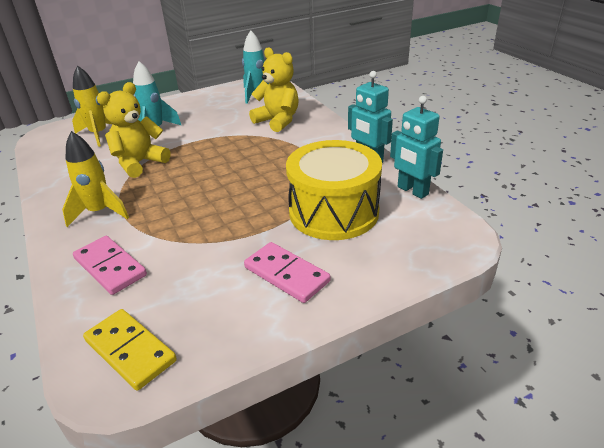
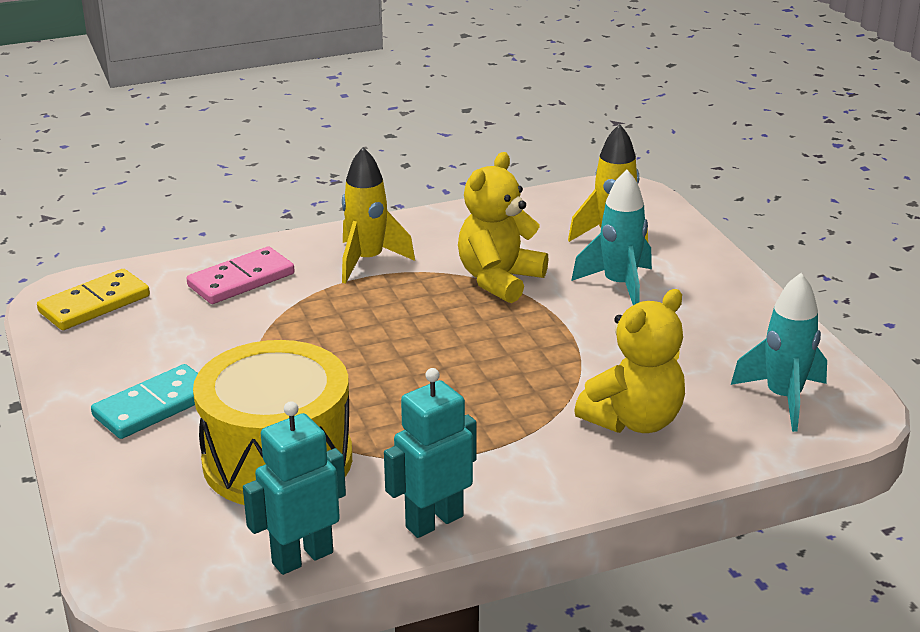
camera: 95 degrees right, 5 degrees down
(139, 163) = (499, 280): yellow teddy bear -> yellow teddy bear turned 105 degrees counterclockwise
(286, 274) = (154, 406): pink domino -> turquoise domino

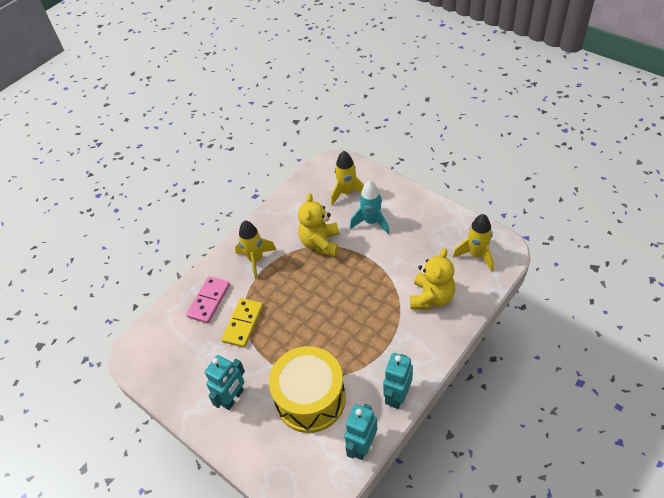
camera: 25 degrees left, 20 degrees up
(94, 304) = (153, 351): yellow domino -> yellow domino (243, 323)
(154, 406) = (233, 398): turquoise domino -> turquoise robot
(783, 398) = (476, 255): turquoise rocket -> yellow rocket

